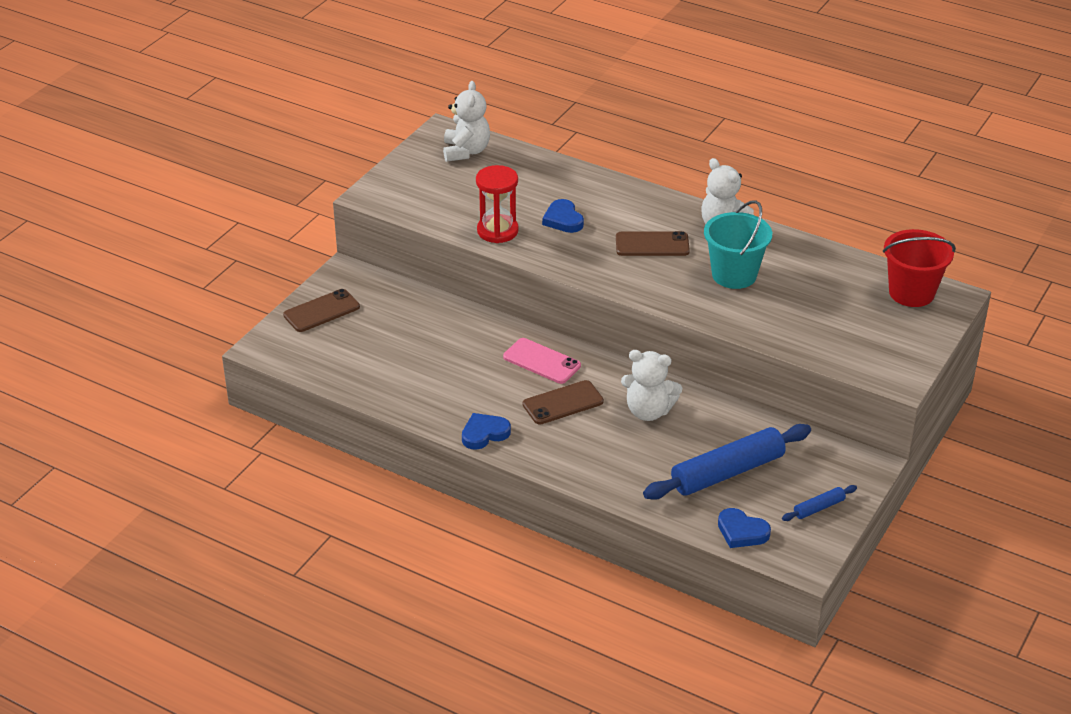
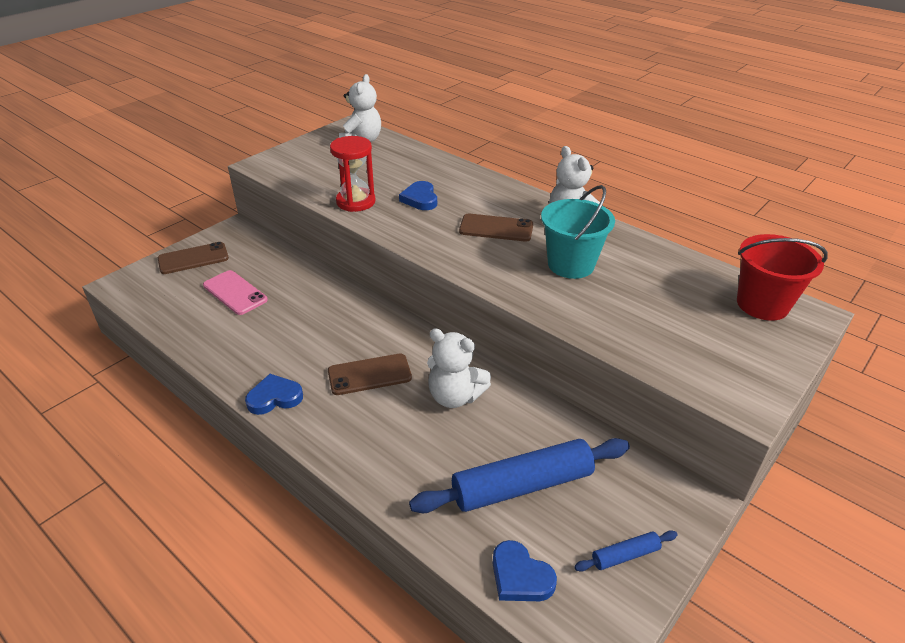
camera: 10 degrees right, 0 degrees up
(542, 361) = (367, 329): pink phone -> pink phone (235, 293)

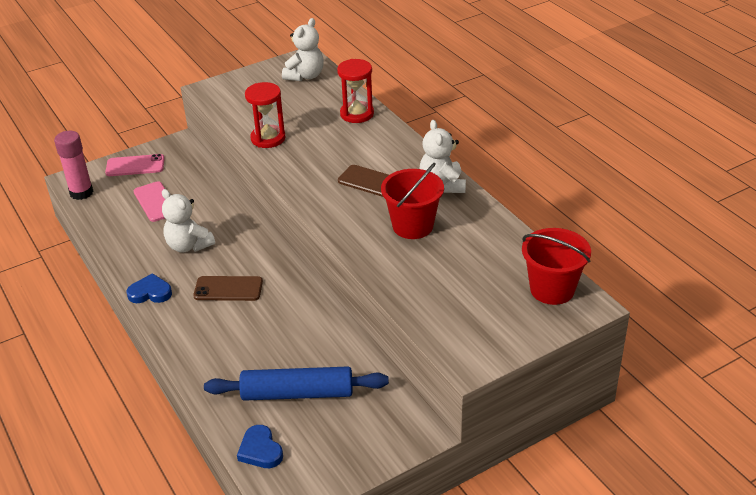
camera: 20 degrees right, 0 degrees up
(137, 297) = (81, 192): none -> pink glue stick
(193, 258) = (135, 166): brown phone -> pink phone
(420, 199) = (323, 144): blue heart -> none
(437, 168) = (357, 114): none -> red hourglass
(455, 396) = (284, 318): white teddy bear -> white teddy bear (188, 245)
(571, 265) = (413, 226): turquoise bucket -> red bucket
(625, 555) = (343, 455): blue rolling pin -> none

